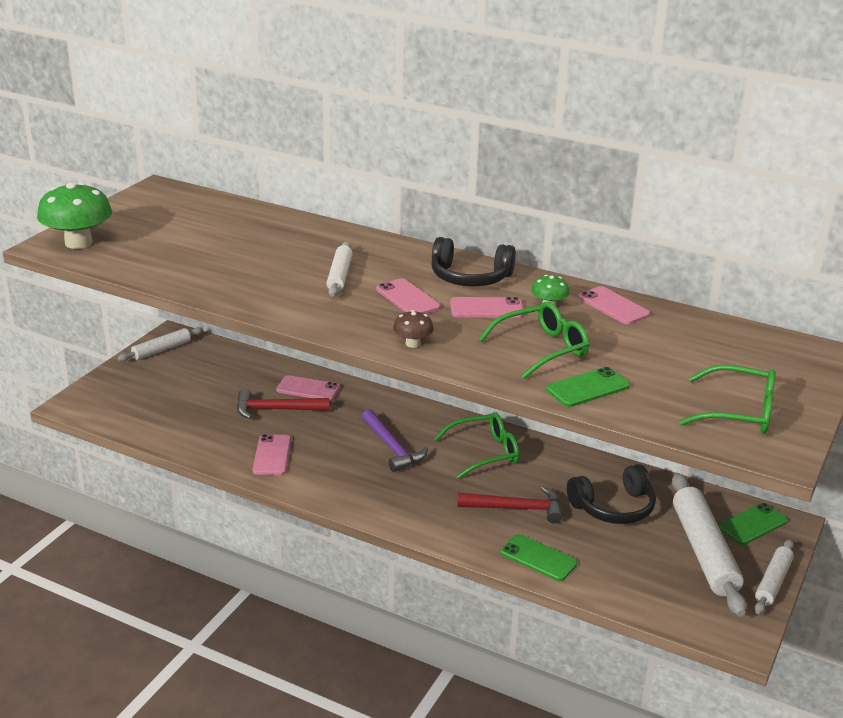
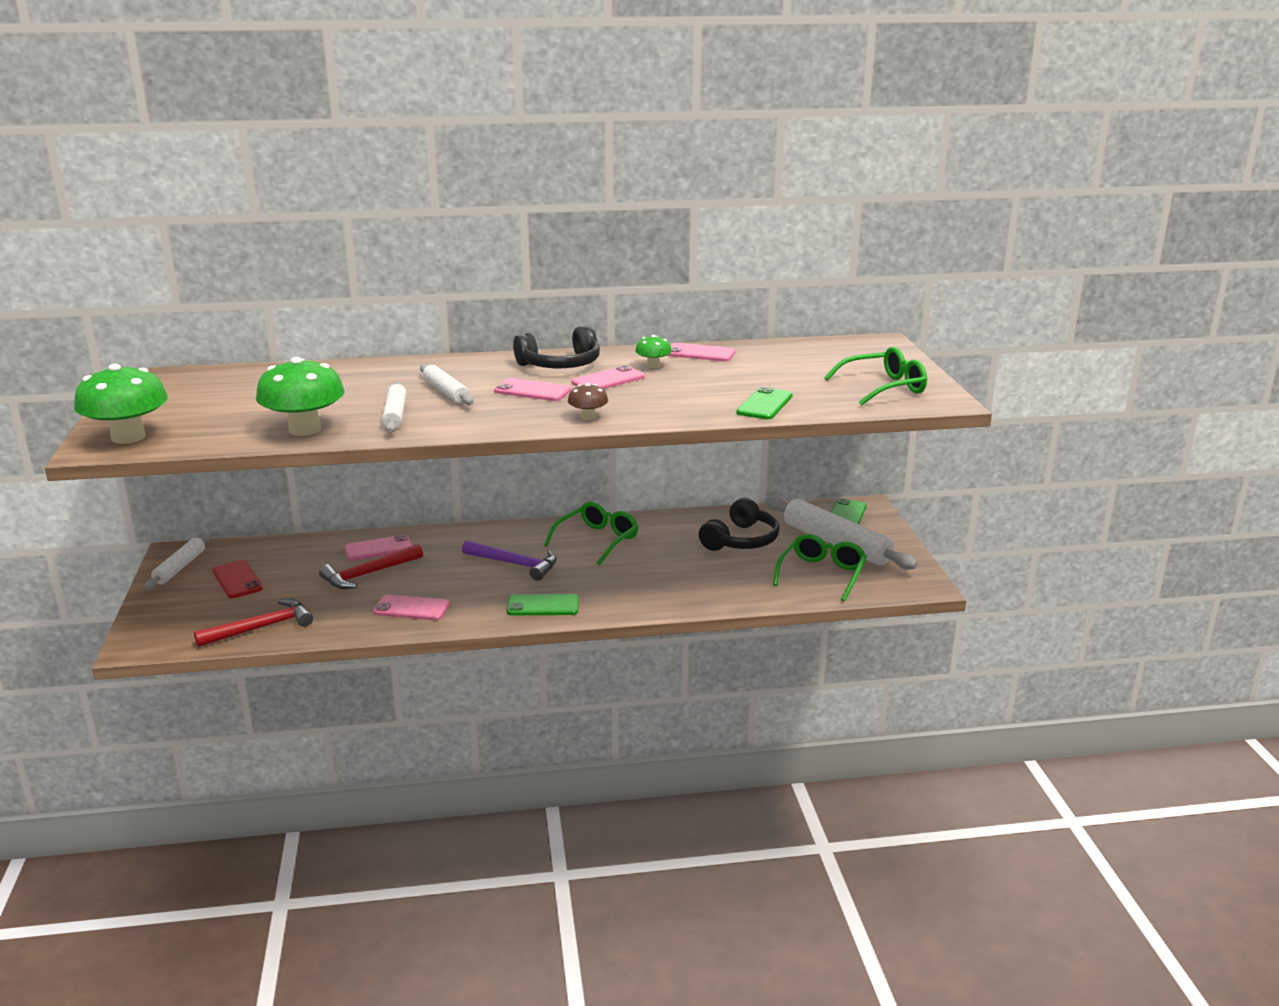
camera: 35 degrees left, 5 degrees down
(185, 376) = (237, 580): none -> red phone
(193, 277) = (305, 429): none -> green mushroom
(272, 455) = (411, 608): pink phone -> pink phone turned 45 degrees counterclockwise
(516, 509) = (671, 568): red hammer -> red hammer (261, 627)
(538, 558) = (729, 593): green phone -> green phone (543, 605)
(542, 349) = (693, 392): green glasses -> green glasses (822, 574)
(772, 582) = (901, 544): white rolling pin -> white rolling pin (395, 415)

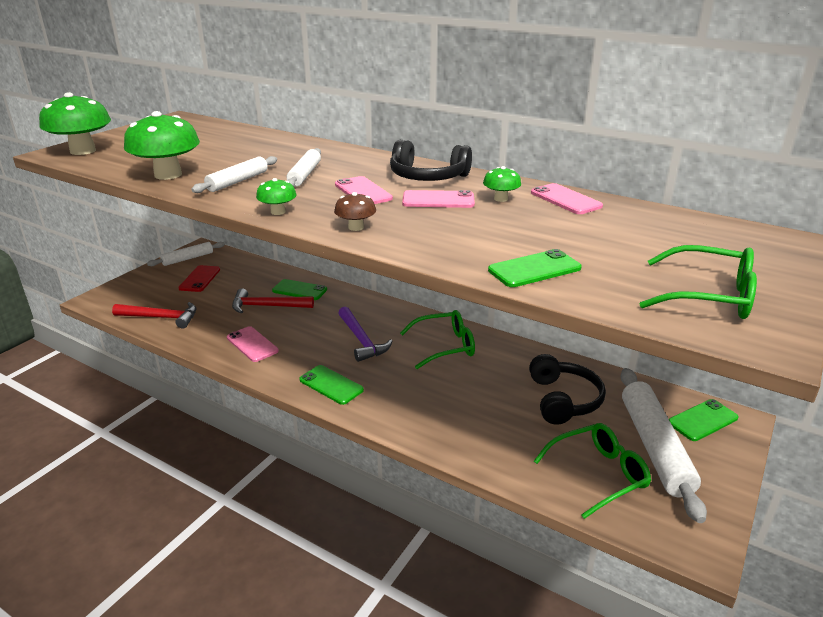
camera: 40 degrees right, 5 degrees up
(379, 549) = (299, 290): pink phone -> green phone
(497, 426) = (278, 212): none -> green mushroom
(741, 540) = (563, 400): black headphones -> black headphones turned 75 degrees counterclockwise

